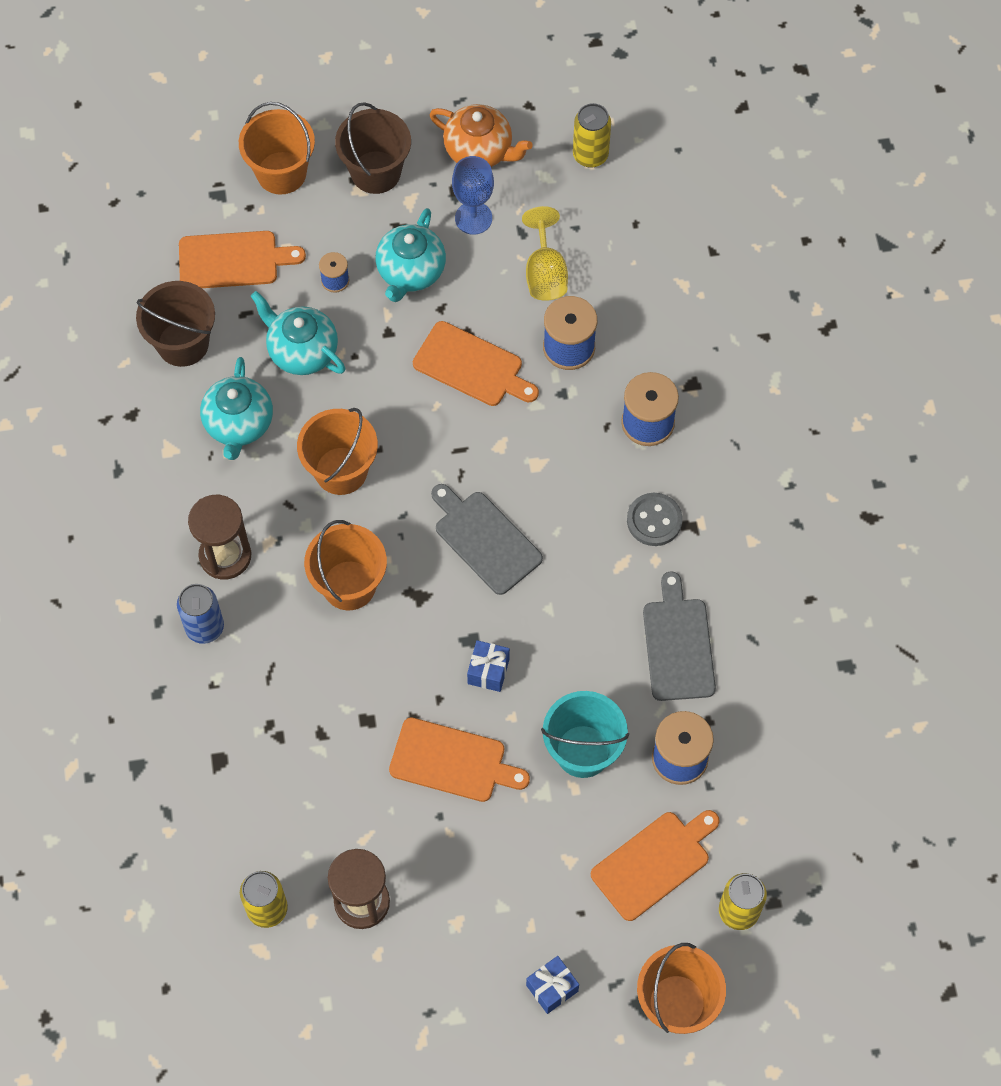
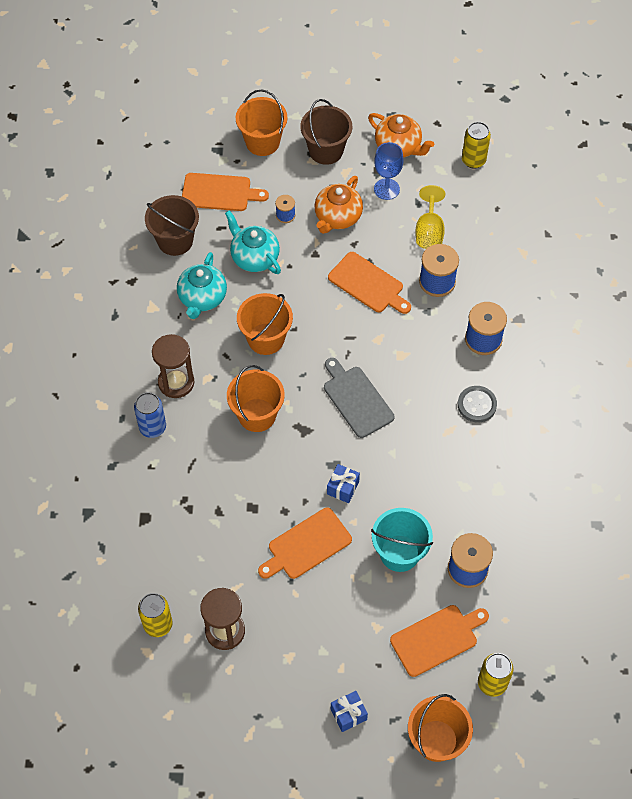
camera: 10 degrees right, 5 degrees down
(410, 272) = (337, 217): turquoise teapot -> orange teapot
(452, 761) = (306, 545): orange cutting board -> orange cutting board turned 120 degrees clockwise
(678, 644) = (479, 491): grey cutting board -> none

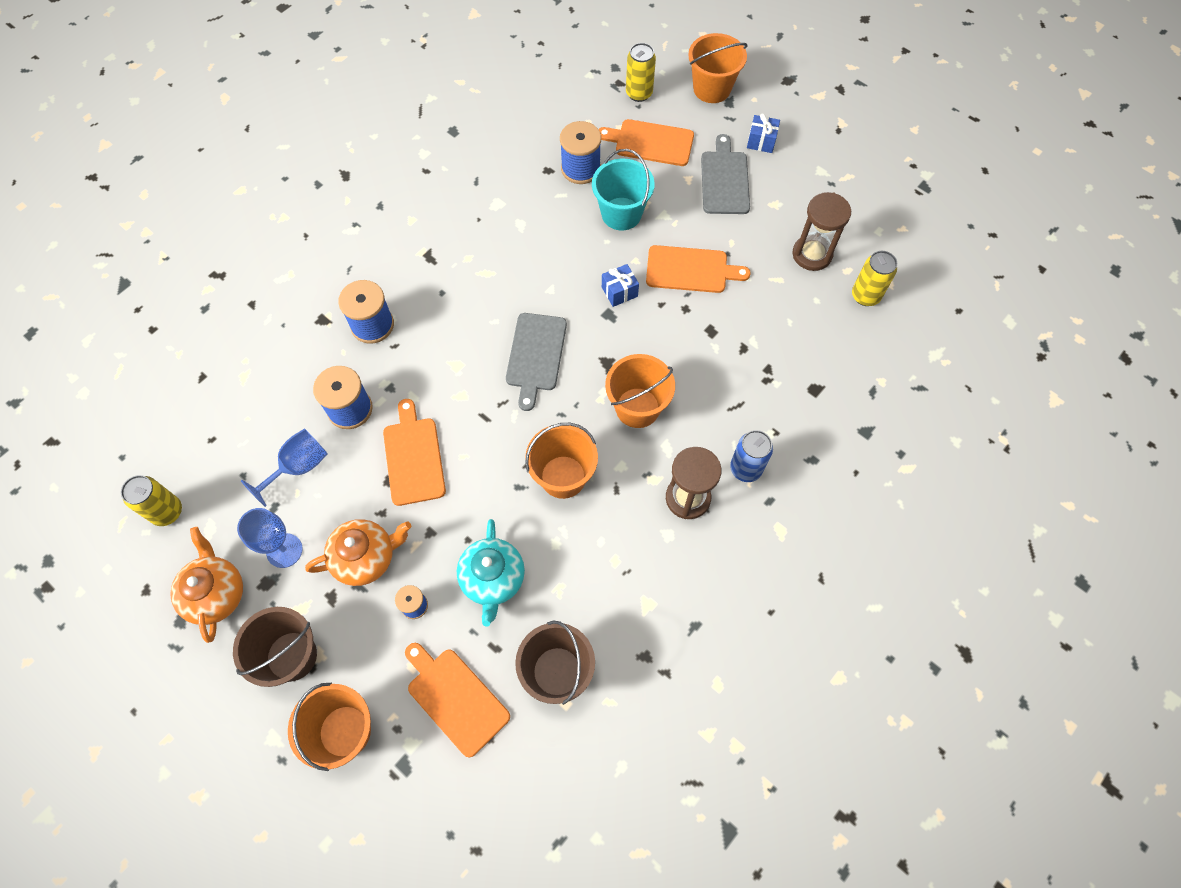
camera: 140 degrees left, 5 degrees up
(202, 298) = (587, 573): turquoise teapot -> none
(347, 649) = (725, 180): none -> grey cutting board
(429, 231) = (298, 467): yellow goblet -> blue goblet
(477, 405) = (441, 276): grey button -> none

